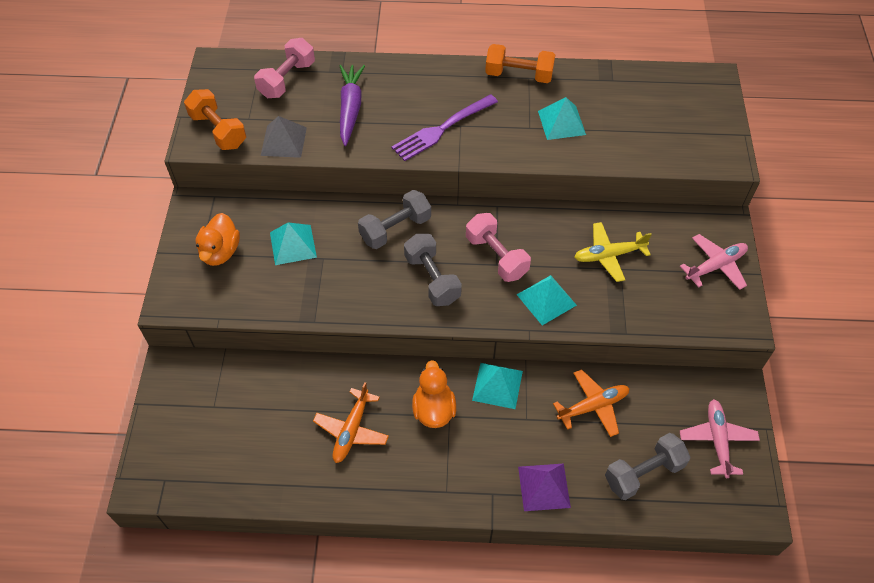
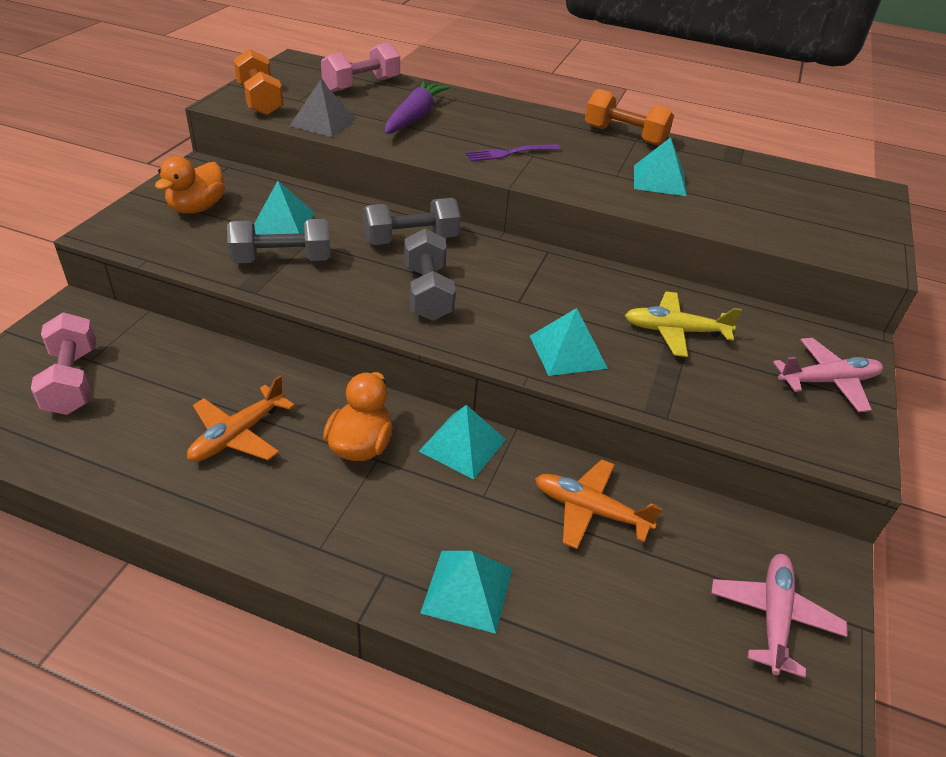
camera: 15 degrees right, 15 degrees down
(442, 129) = (509, 153): purple fork -> purple fork, size x0.64
(496, 256) = (522, 294): pink dumbbell -> pink dumbbell (72, 381)
(544, 487) = (467, 590): purple pyramid -> turquoise pyramid
(593, 406) = (589, 510): orange plane -> orange plane turned 150 degrees counterclockwise
(643, 473) = (634, 623): grey dumbbell -> grey dumbbell (282, 260)

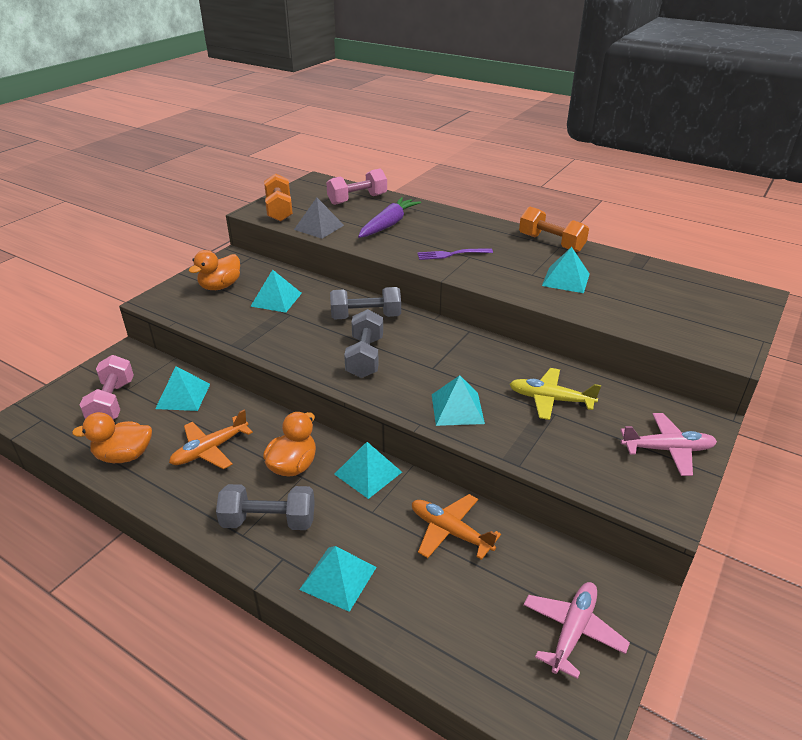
camera: 15 degrees right, 5 degrees down
(113, 456) = (124, 456): none -> orange duck
(176, 363) = (183, 396): none -> turquoise pyramid
(282, 260) = (267, 327): grey dumbbell -> grey dumbbell (269, 521)

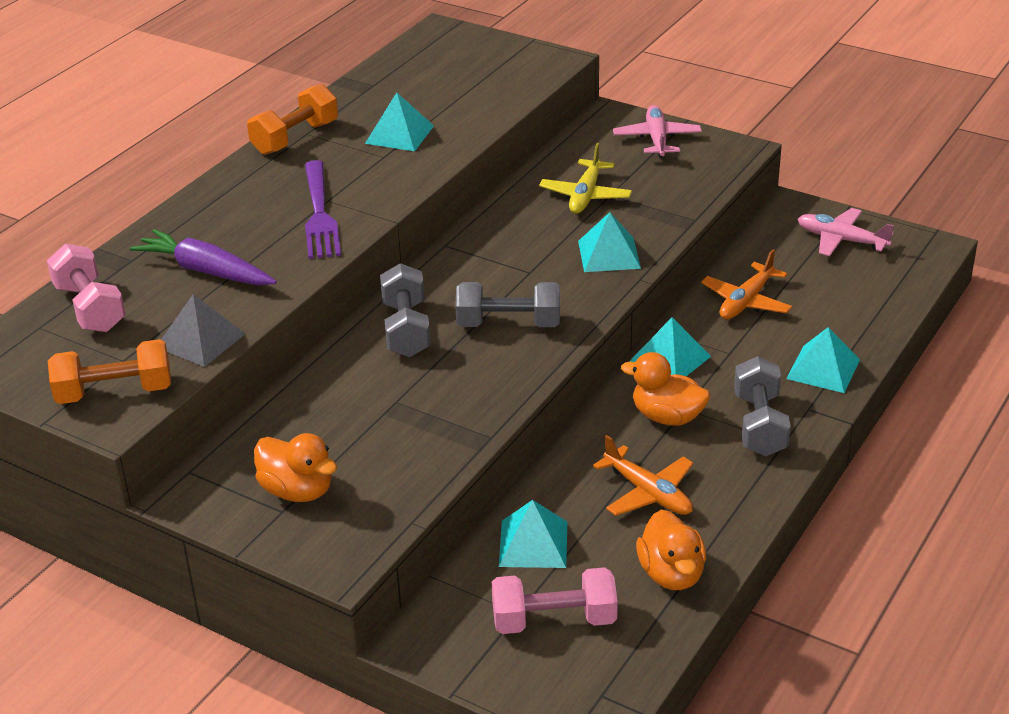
camera: 90 degrees left, 0 degrees up
(276, 299) = (348, 421): turquoise pyramid -> none
(451, 254) = (319, 214): purple fork -> purple fork, size x1.56

